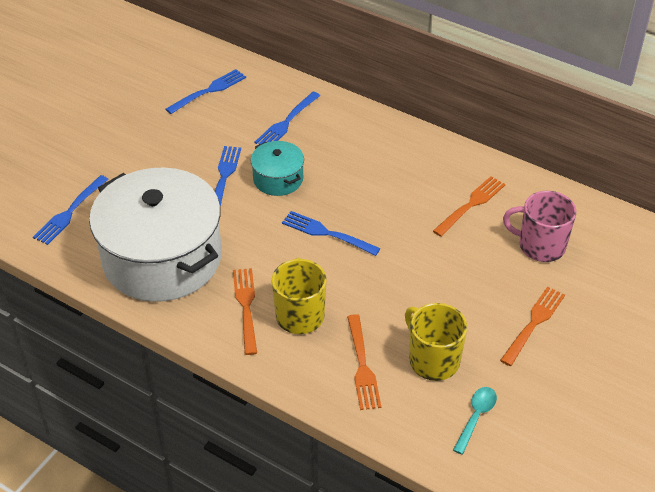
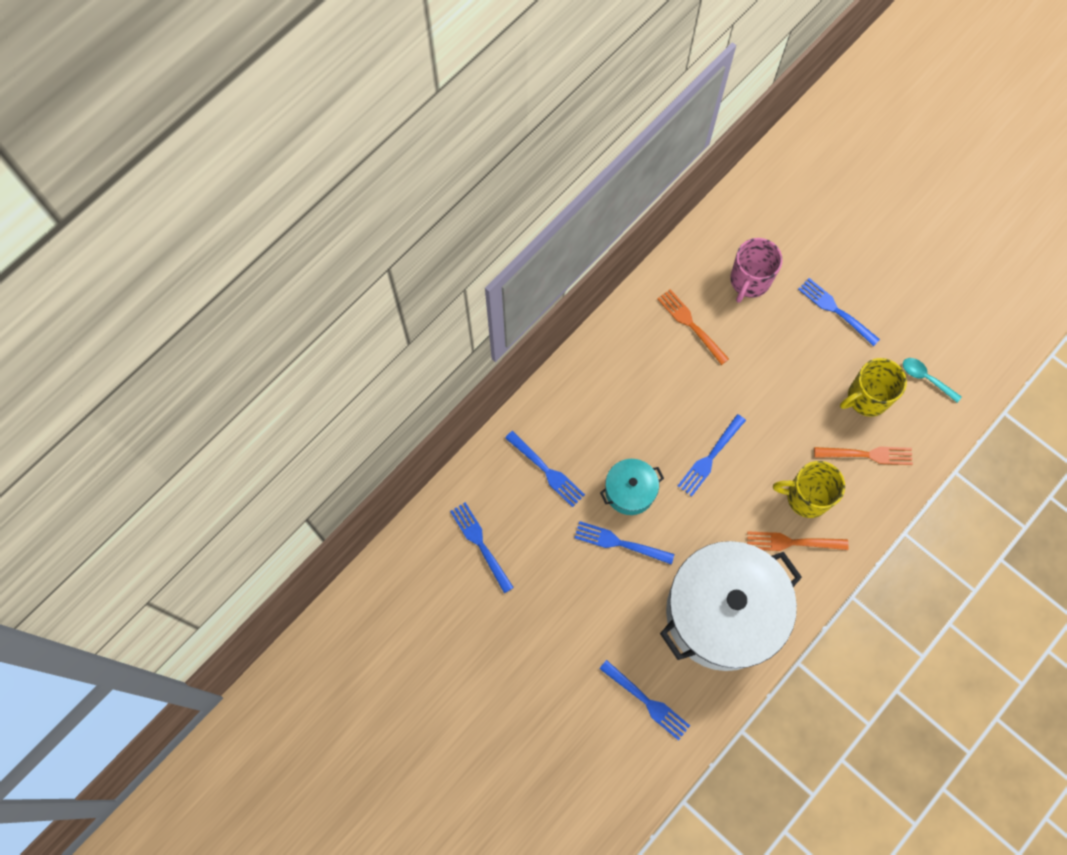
camera: 80 degrees left, 25 degrees up
(533, 324) = (836, 310): orange fork -> blue fork

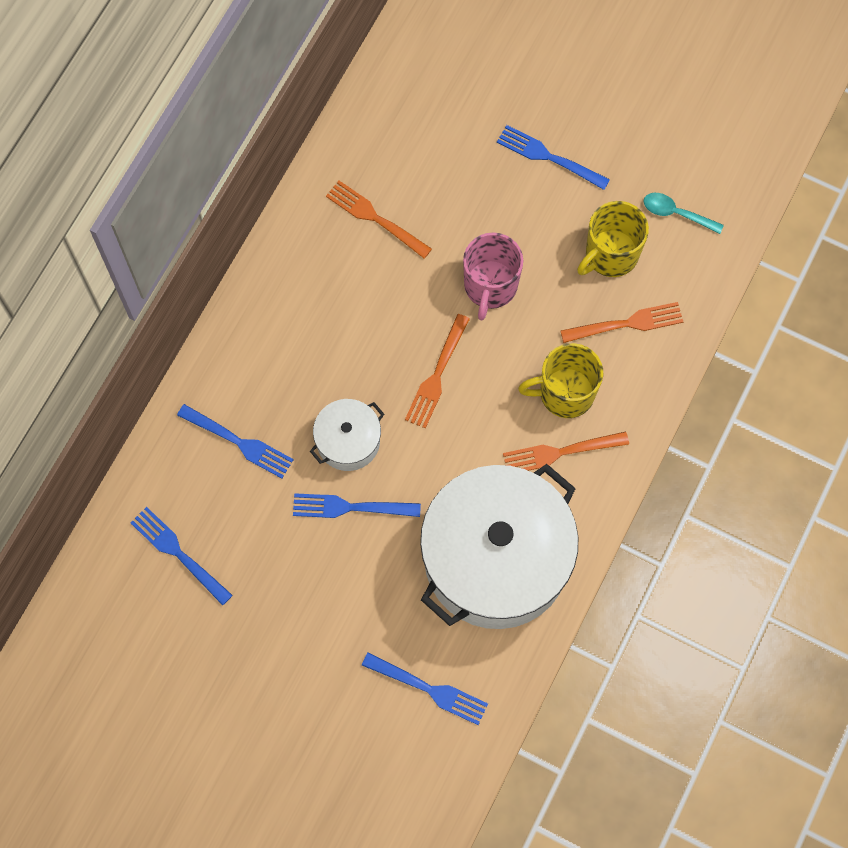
camera: 15 degrees left, 0 degrees up
(630, 491) = (348, 441): turquoise pot -> white pot
(710, 457) = (437, 374): blue fork -> orange fork
(749, 281) = (435, 146): pink mug -> pink mug (490, 286)

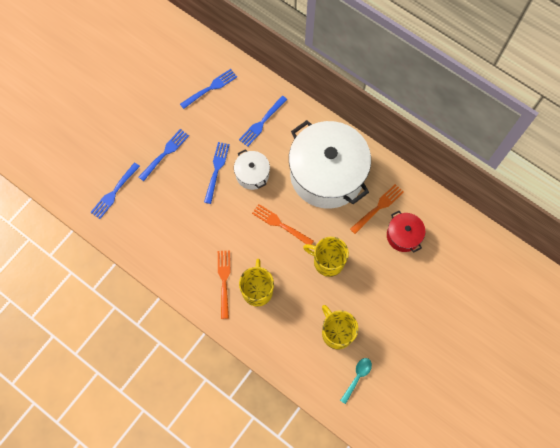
camera: 100 degrees right, 0 degrees up
(419, 172) = (403, 235): none -> red pot
(490, 286) = (327, 261): pink mug -> yellow mug
(496, 559) = (173, 236): white pot -> white pot (327, 174)
(549, 157) = (403, 310): blue fork -> blue fork (165, 154)
(626, 324) = (292, 332): orange fork -> none

